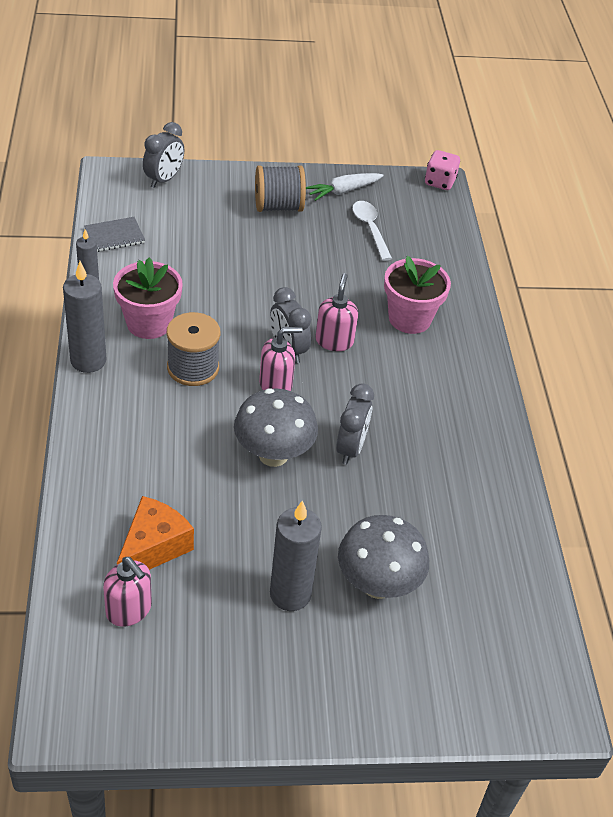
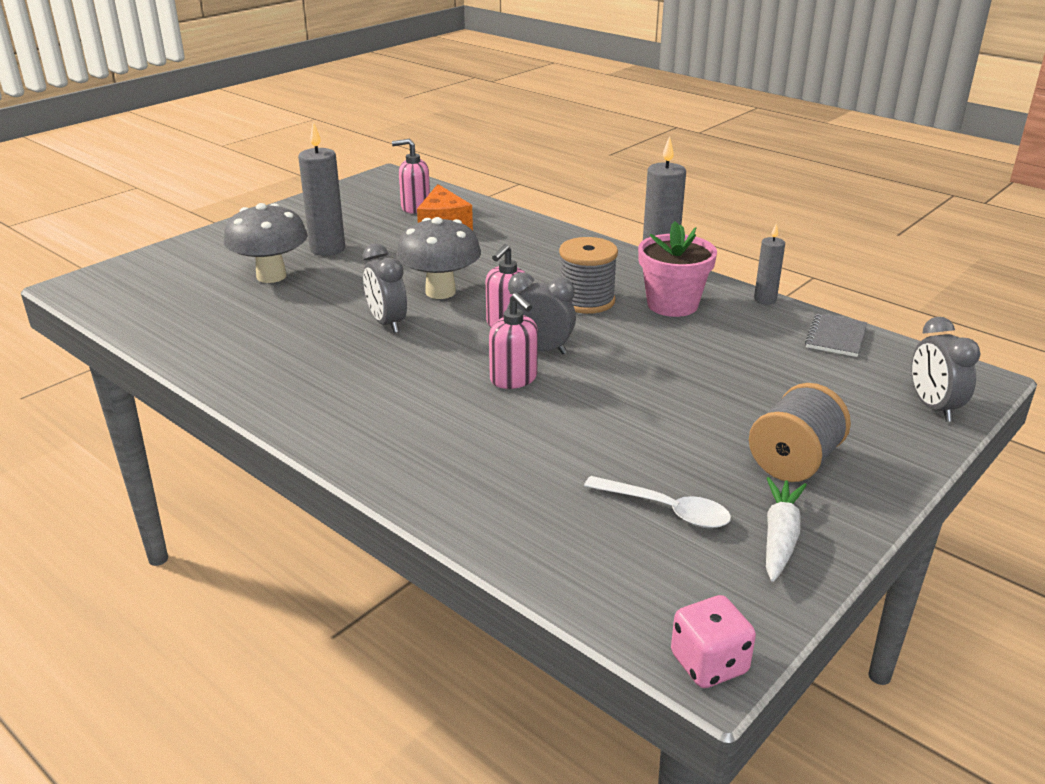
camera: 140 degrees right, 15 degrees down
(409, 318) = (473, 441): pink flower pot -> none

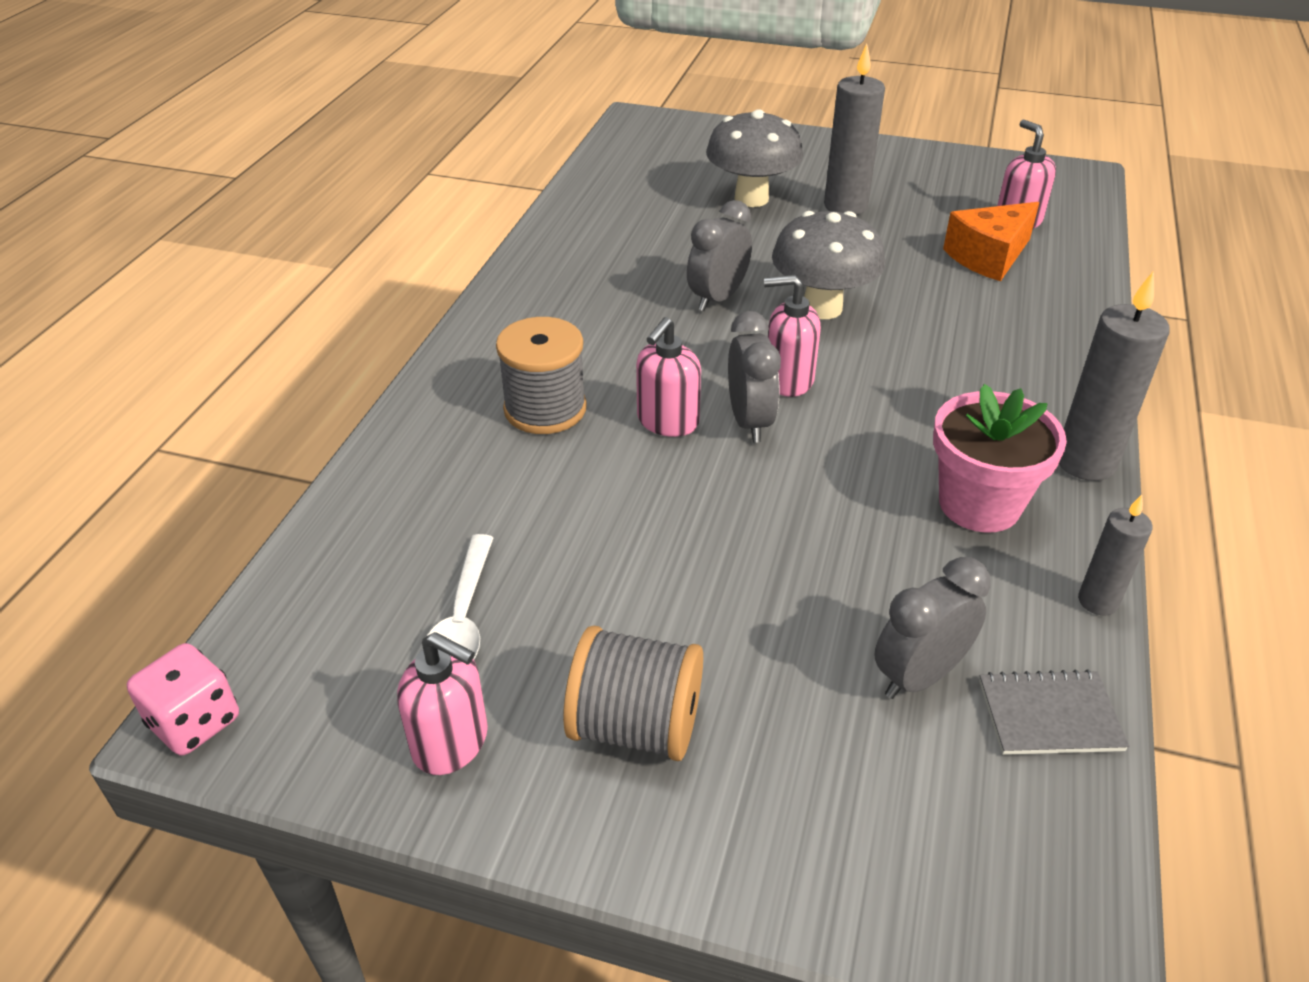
camera: 65 degrees right, 10 degrees up
(586, 301) = (911, 423): grey spool -> grey spool (545, 409)
(780, 537) = (451, 742): white carrot -> pink soap dispenser
(933, 407) = (911, 890): grey clock -> grey clock (919, 676)

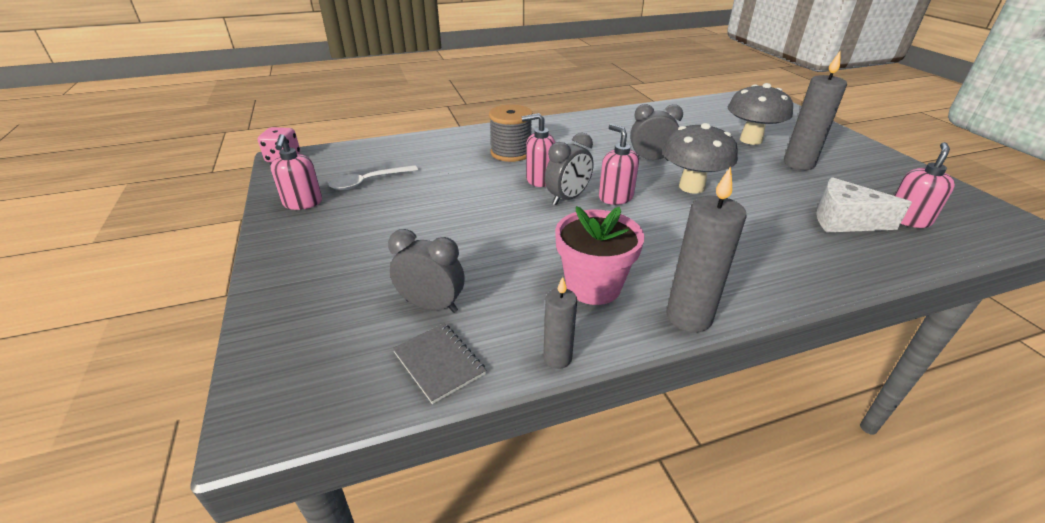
camera: 55 degrees right, 5 degrees down
(635, 726) = (338, 238): grey spool -> none
(989, 257) = (844, 221): orange cheese -> white cheese

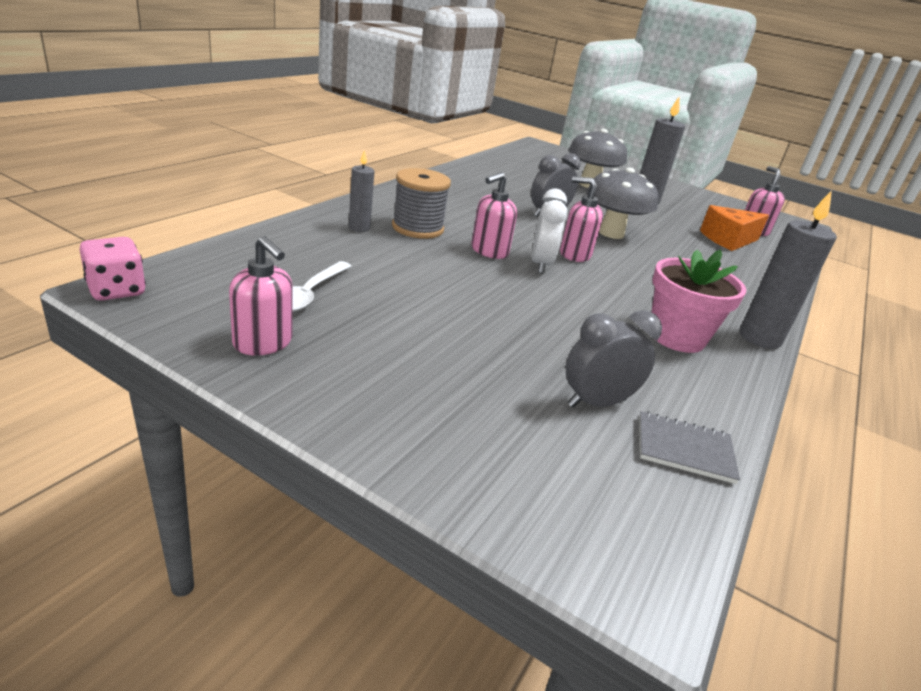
camera: 45 degrees left, 5 degrees down
(557, 358) = (744, 403): grey candle -> grey candle (359, 228)
(568, 198) = (540, 264): grey clock -> white clock
(844, 221) = (728, 240): white cheese -> orange cheese

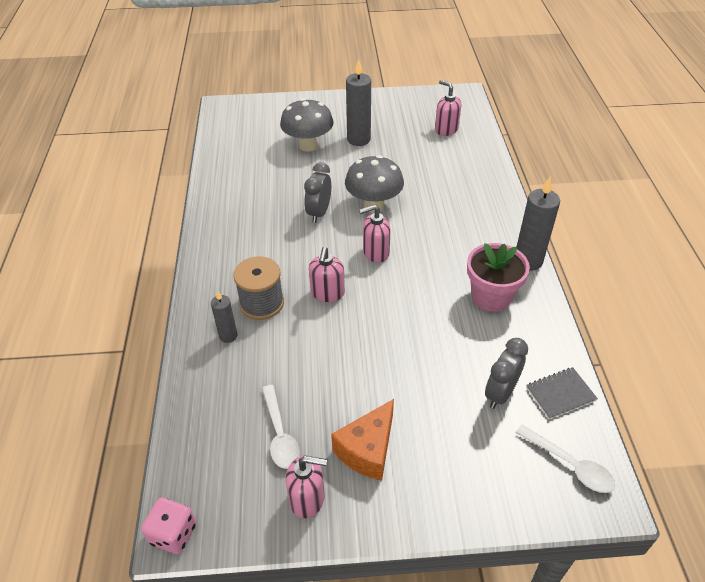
camera: 30 degrees left, 15 degrees up
(540, 264) = (367, 282): white clock -> none
(622, 515) = (570, 464): none -> white spoon
(728, 240) = (441, 154): orange cheese -> orange cheese (368, 450)

